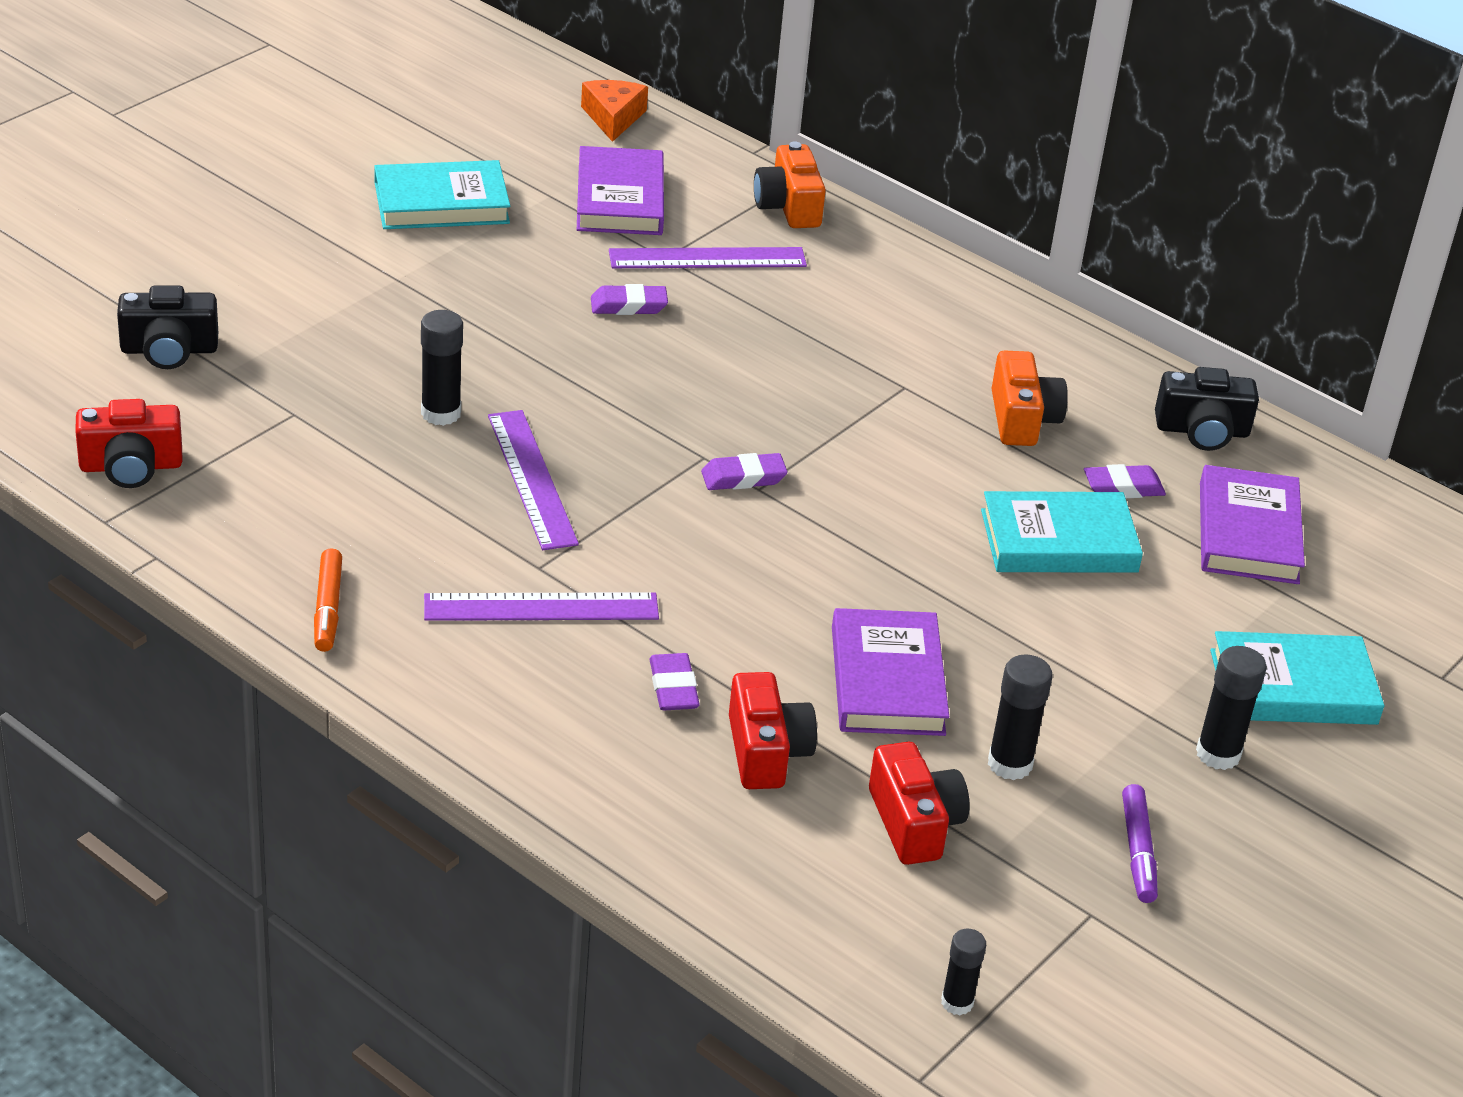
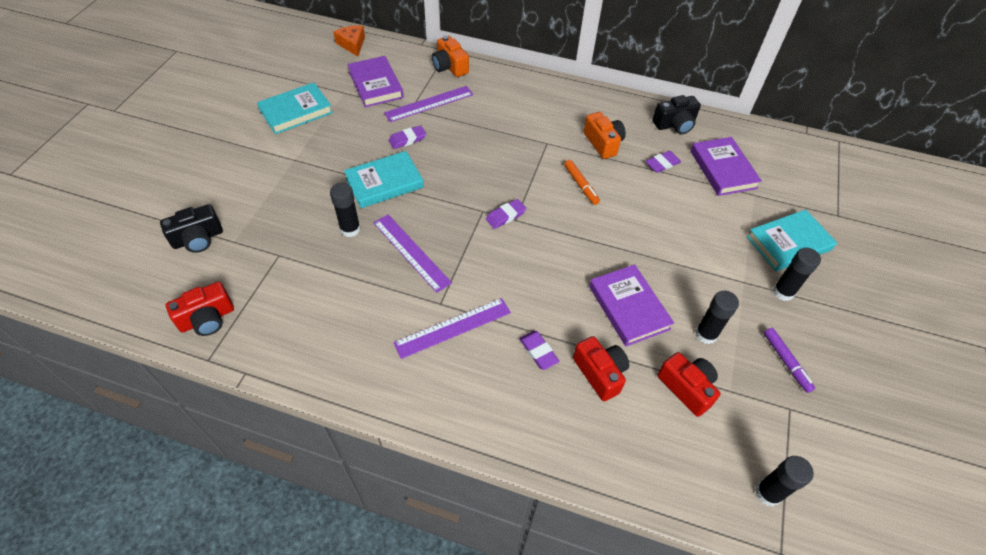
camera: 20 degrees left, 15 degrees up
(328, 608) = (349, 370): orange marker -> orange marker (581, 185)
(957, 1002) = (768, 493): black glue stick -> black glue stick, size x1.53
(1059, 541) = (654, 201): turquoise book -> turquoise book (384, 183)

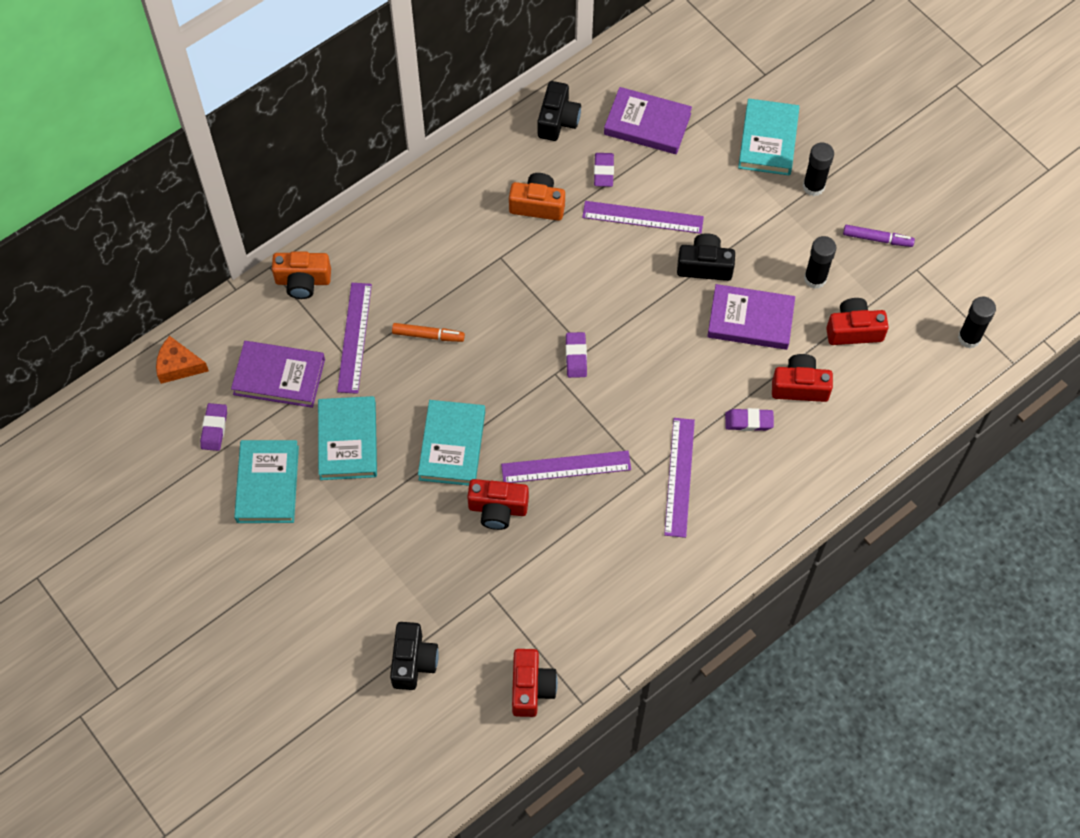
camera: 55 degrees left, 10 degrees up
(350, 229) = (497, 509): black glue stick -> red camera
(352, 132) = (348, 440): none -> turquoise book
(407, 139) = (399, 390): purple eraser -> purple eraser (214, 428)
(581, 185) = (581, 264): orange marker -> orange marker (428, 335)
(646, 255) = (704, 266): none -> black camera
(649, 201) = (642, 217): none -> purple ruler

